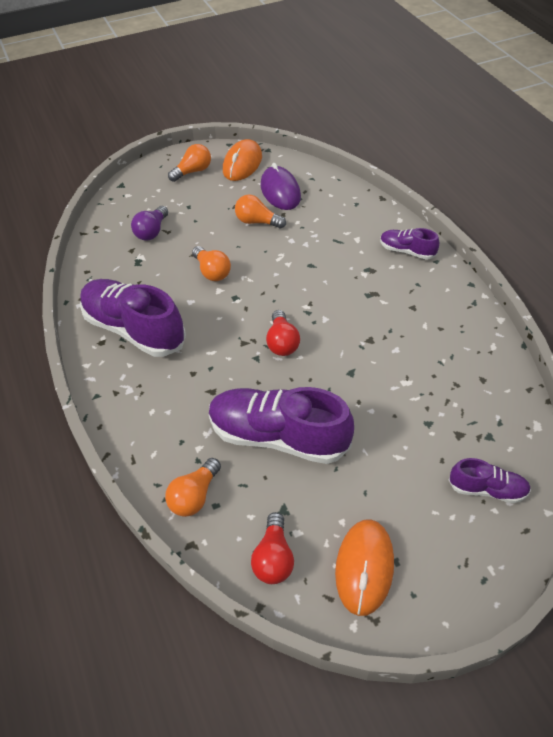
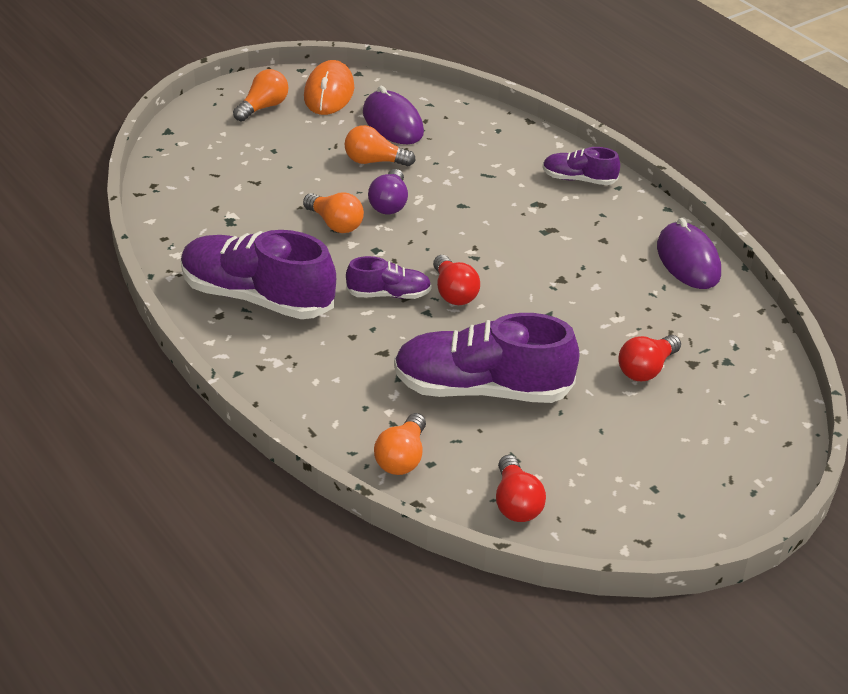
camera: 15 degrees left, 10 degrees down
(152, 231) = (235, 184): purple light bulb -> purple light bulb (389, 203)
(364, 567) = (621, 498): orange mouse -> none
(418, 435) = (646, 369): none -> red light bulb
(477, 334) = (688, 260): none -> purple mouse
(487, 489) = (737, 411): purple shoe -> purple shoe (389, 294)

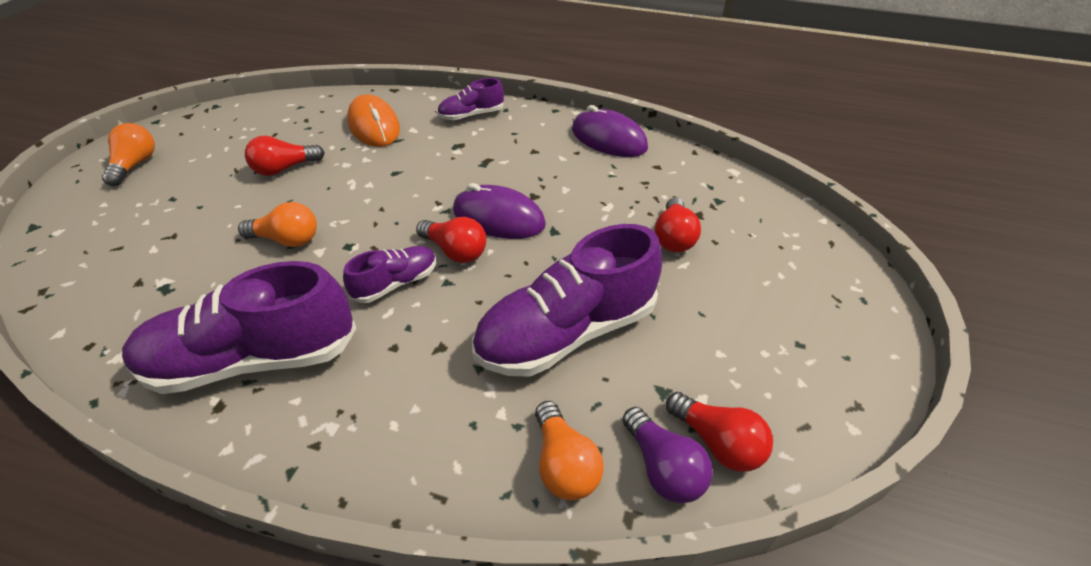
camera: 35 degrees left, 5 degrees up
(329, 93) = (197, 130): orange mouse -> orange mouse (374, 126)
(374, 161) = (284, 169): orange light bulb -> red light bulb
(389, 203) = (328, 198): purple light bulb -> purple light bulb (663, 468)
(392, 123) = (277, 132): purple mouse -> purple mouse (498, 218)

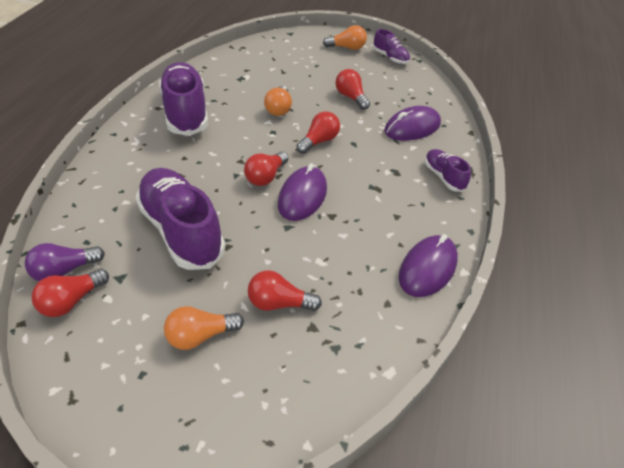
camera: 85 degrees right, 0 degrees up
(374, 126) = (412, 128): orange mouse -> purple mouse
(384, 201) = (319, 141): none -> red light bulb
(396, 283) = (236, 154): purple shoe -> purple shoe (390, 58)
(564, 464) = (83, 227): orange light bulb -> orange light bulb (200, 336)

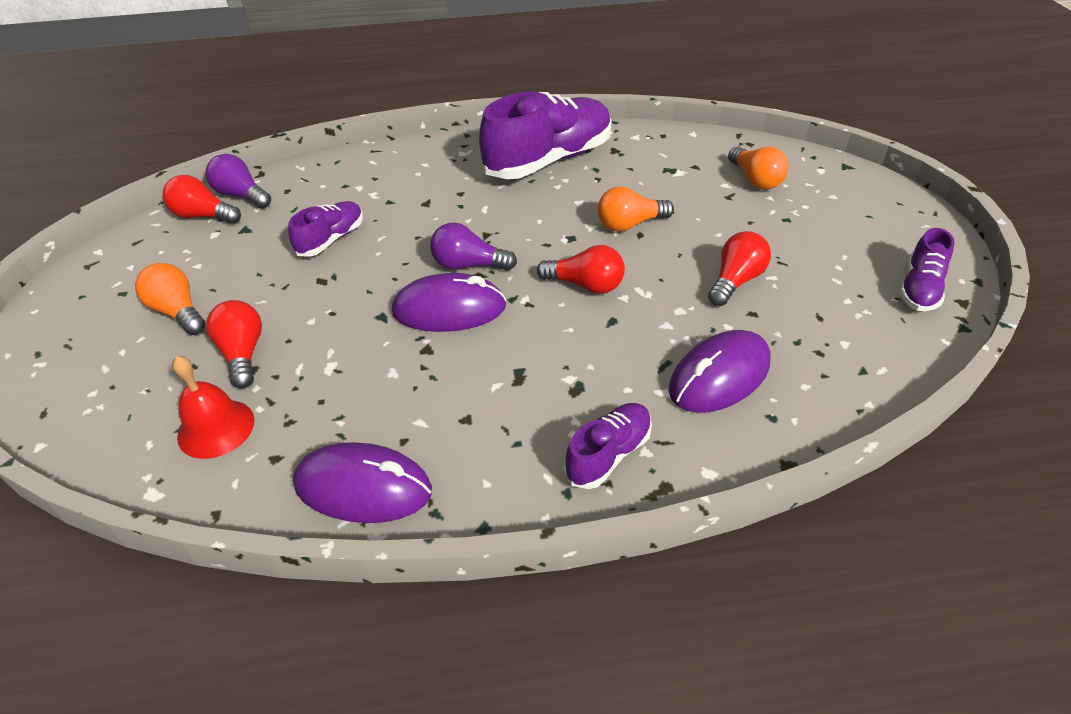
camera: 70 degrees right, 0 degrees up
(181, 231) = (331, 239): purple shoe -> purple shoe, size x0.50
(266, 177) = (468, 265): red light bulb -> purple light bulb
(346, 329) = (216, 428): none -> red bell
(347, 48) = (883, 232): orange light bulb -> orange light bulb (755, 180)
(412, 128) = (719, 376): purple mouse -> purple mouse turned 75 degrees counterclockwise

